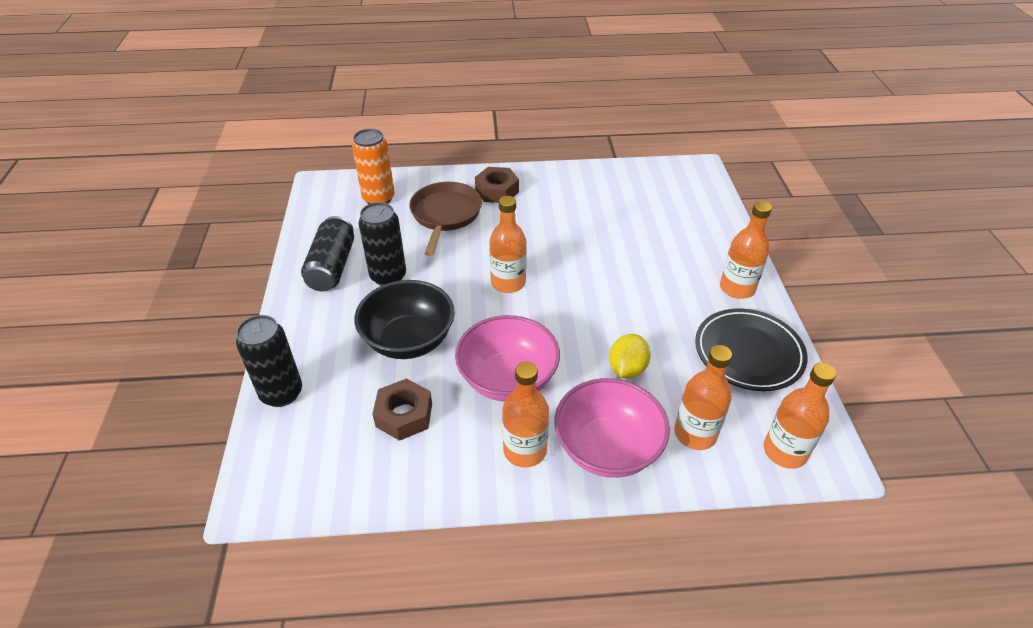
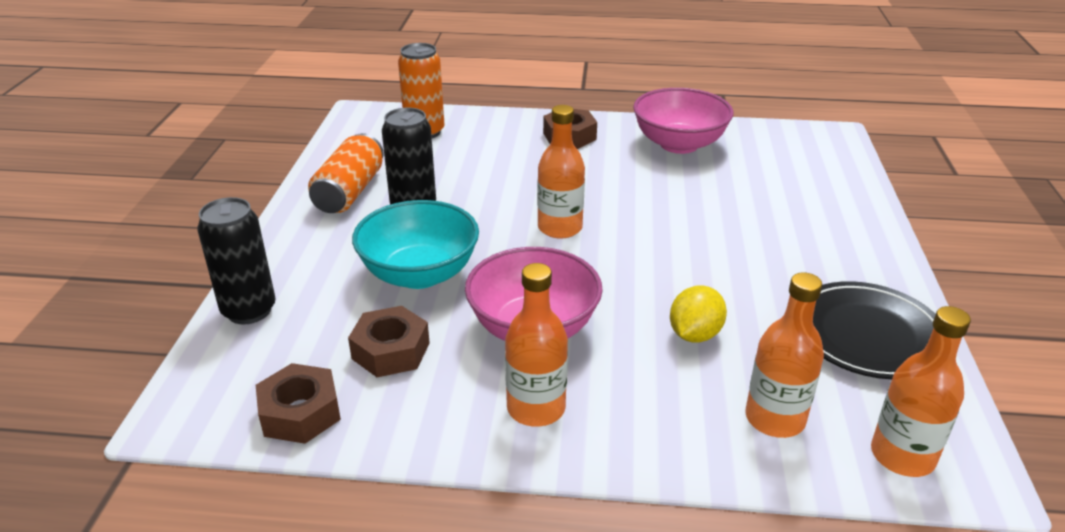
camera: 10 degrees right, 10 degrees down
(332, 267) = (349, 192): black can -> orange can
(349, 481) = (300, 413): none -> brown nut
(409, 340) = (419, 274): black bowl -> turquoise bowl
(445, 215) = (500, 154): brown pan -> none
(607, 448) = (648, 420): pink bowl -> pink bowl (679, 144)
(737, 288) = (863, 263): orange bottle -> none

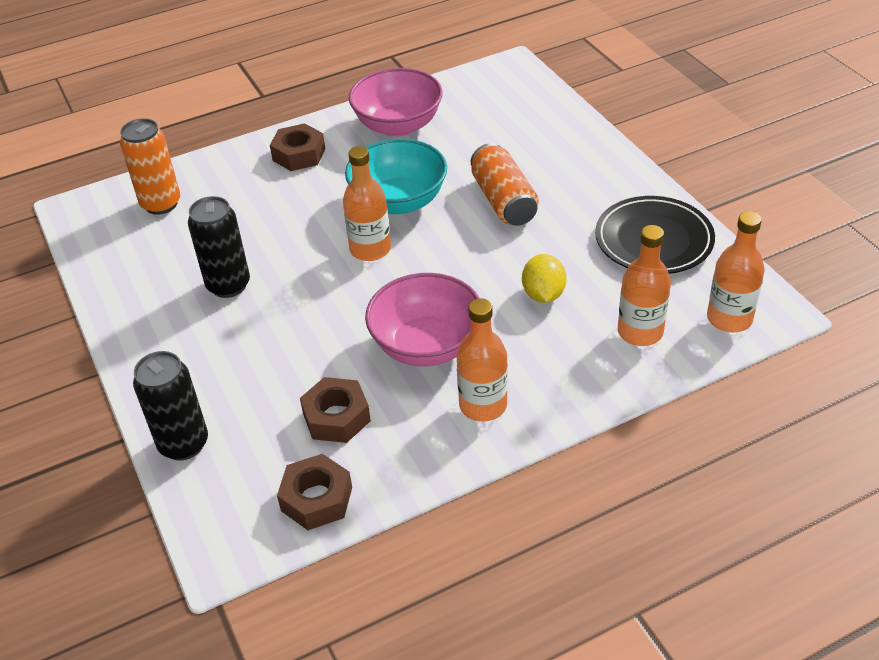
camera: 30 degrees left, 10 degrees up
(349, 192) = (153, 296): orange can -> orange can (503, 201)
(419, 274) = (295, 343): turquoise bowl -> turquoise bowl (399, 201)

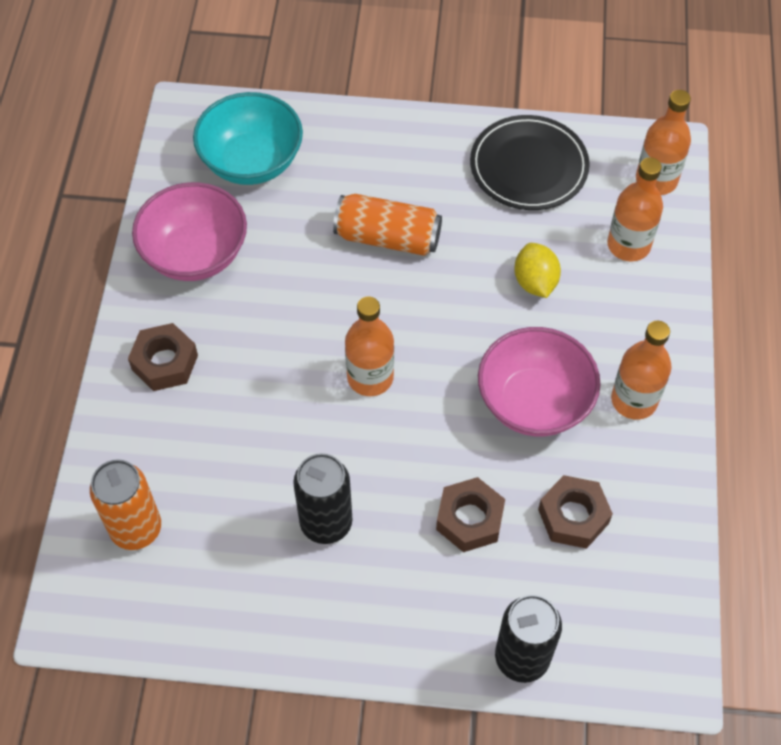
camera: 60 degrees left, 15 degrees up
(316, 499) = (658, 578): brown nut -> brown nut (469, 519)
(399, 201) = (318, 317): turquoise bowl -> turquoise bowl (252, 161)
(543, 294) = (535, 282): yellow lemon -> yellow lemon turned 45 degrees clockwise

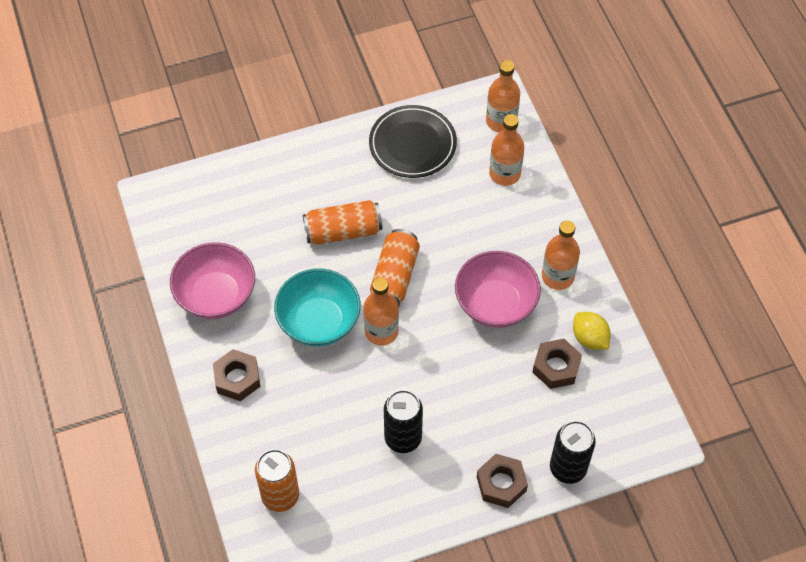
camera: 25 degrees left, 0 degrees up
(252, 161) = (219, 214): turquoise bowl -> turquoise bowl (319, 322)
(422, 317) = (394, 277): none -> orange can
(469, 519) = (493, 396): brown nut -> brown nut (501, 484)
(535, 282) = (456, 223): yellow lemon -> yellow lemon (589, 338)

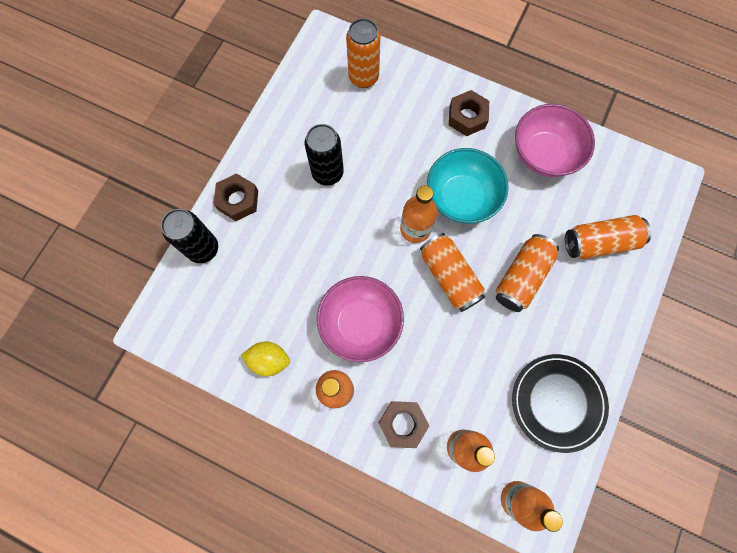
camera: 135 degrees right, 15 degrees up
(259, 203) = (599, 242): none -> orange can
(556, 367) = (273, 314): brown nut -> brown nut (403, 424)

